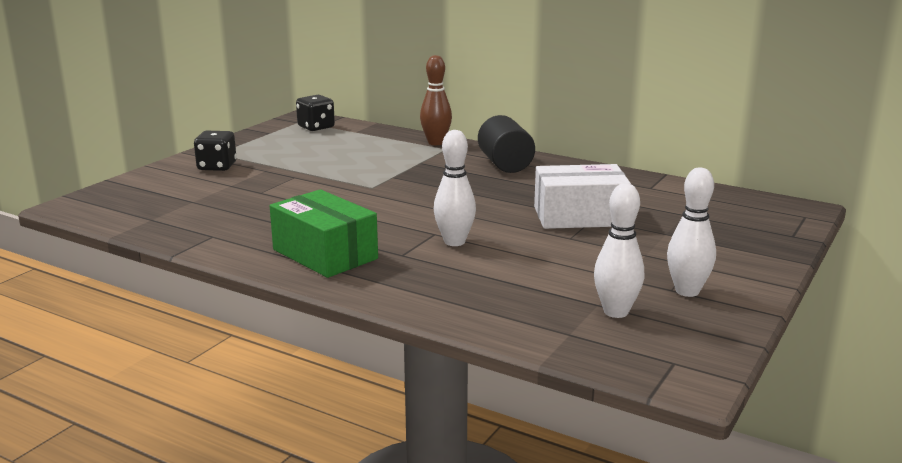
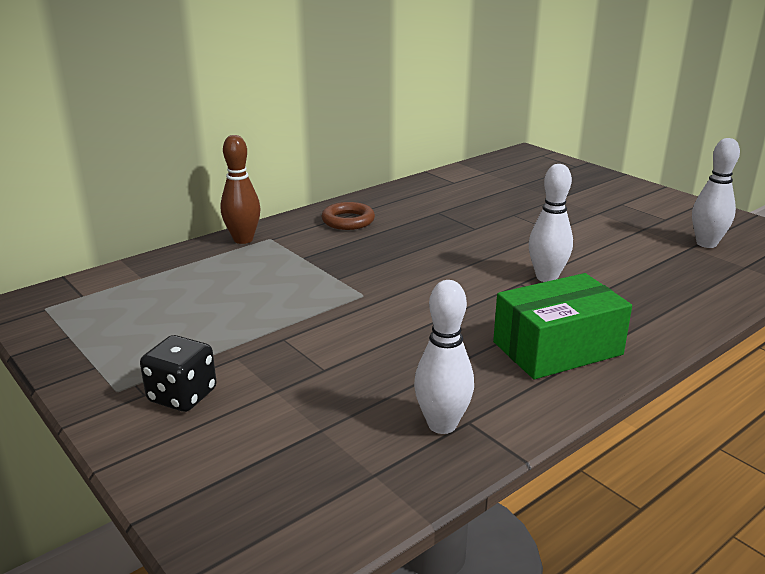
camera: 70 degrees left, 5 degrees up
(316, 127) = (88, 299): black dice -> none
(505, 164) = (348, 221): black cylinder -> brown ring
(579, 216) = (507, 218): white box -> none
(687, 291) = (670, 215): white bowling pin -> white bowling pin (442, 425)

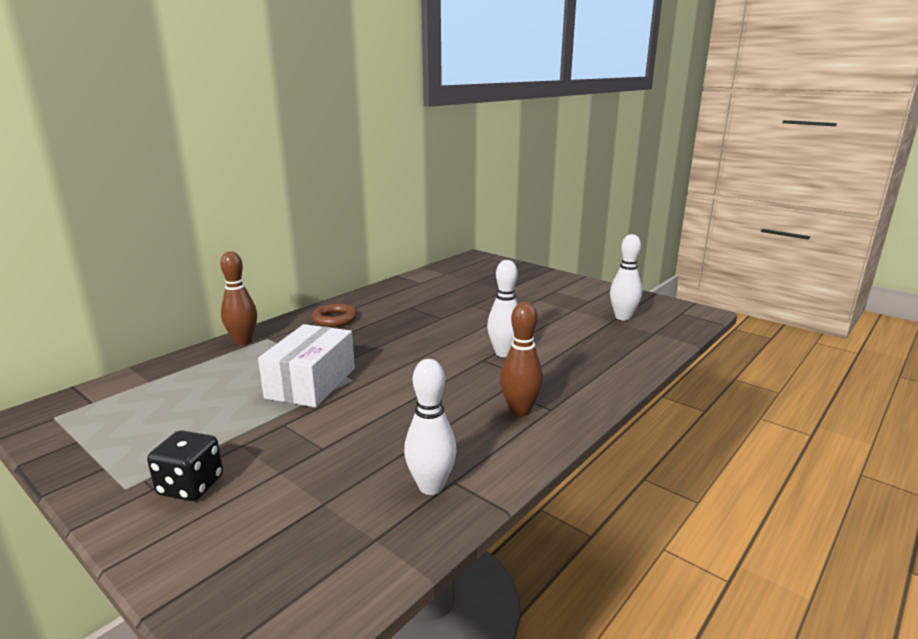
camera: 10 degrees left, 5 degrees down
(316, 294) = (311, 383): none -> white box
(557, 348) = (520, 410): green box -> brown bowling pin

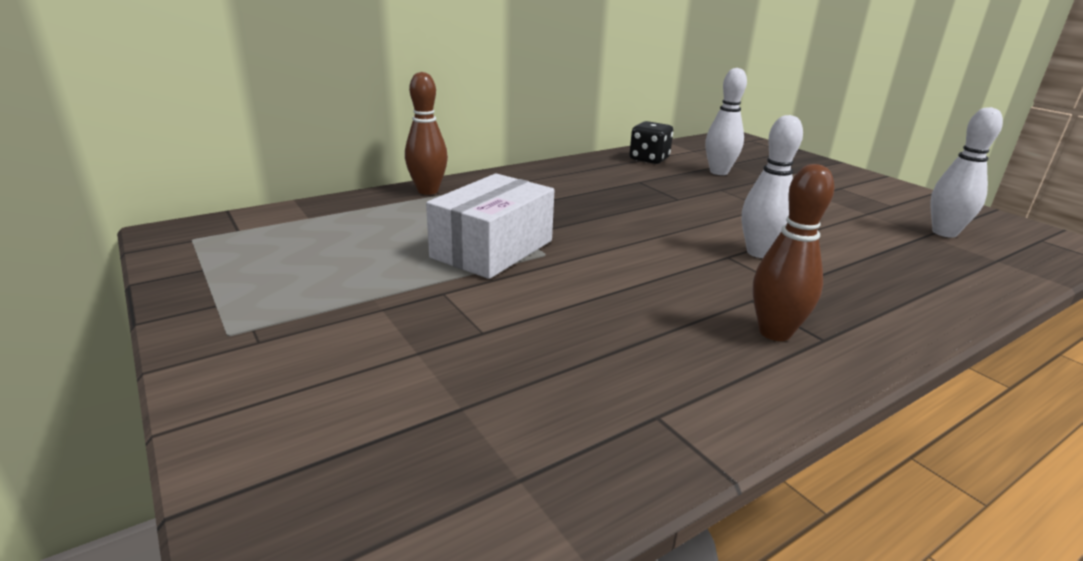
camera: 15 degrees right, 5 degrees up
(190, 486) = (302, 347): black dice -> black dice (649, 159)
(335, 319) = (542, 182): brown ring -> none
(431, 486) = (621, 417): white bowling pin -> white bowling pin (719, 172)

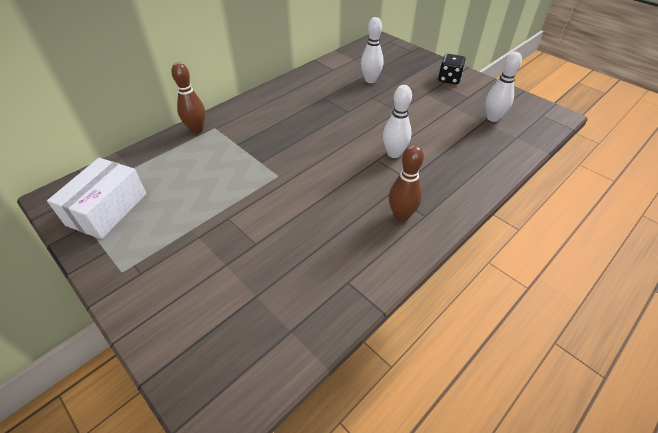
camera: 10 degrees left, 20 degrees up
(492, 249) = (247, 177): white box -> white box (107, 209)
(649, 159) = (327, 73): black dice -> black dice (449, 79)

